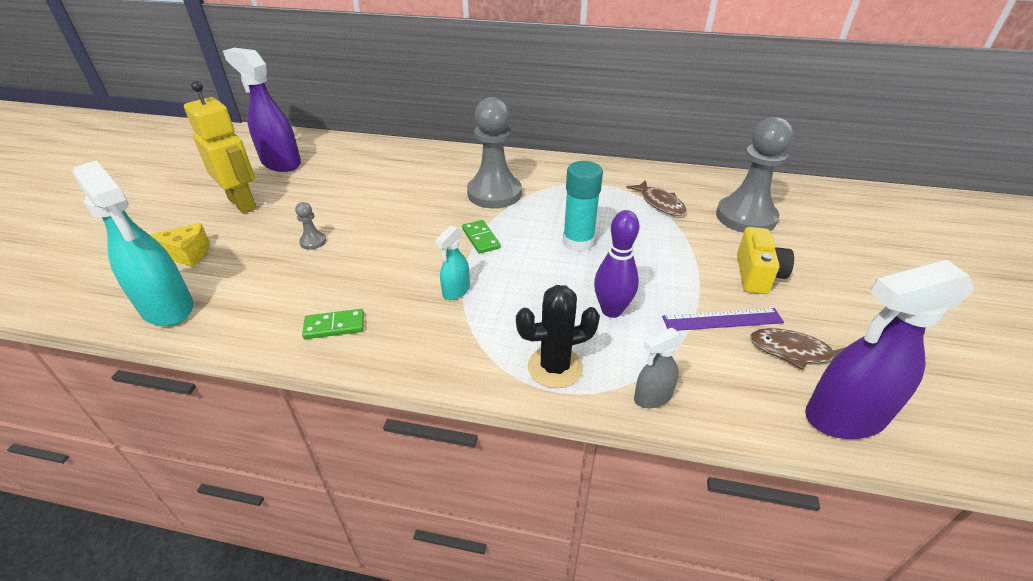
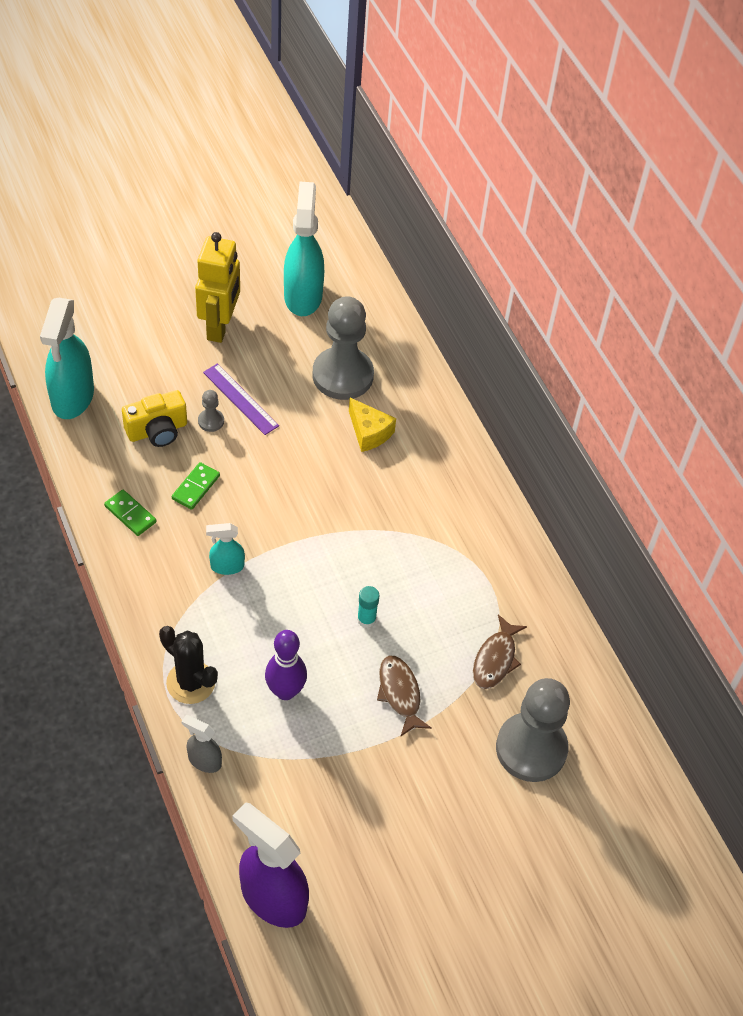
camera: 50 degrees right, 15 degrees up
(186, 254) = (132, 351): yellow cheese -> yellow cheese (369, 432)
(281, 163) = (303, 296): purple spray bottle -> turquoise spray bottle
(480, 238) = (311, 539): green domino -> green domino (195, 487)
(494, 193) = (395, 505): grey pawn -> grey pawn (342, 375)
(578, 242) = (366, 619): turquoise glue stick -> turquoise glue stick, size x0.55
(722, 320) = (334, 779): purple ruler -> purple ruler (240, 399)
(757, 275) = (426, 788): yellow camera -> yellow camera (157, 430)
(795, 352) = (329, 847): brown fish -> brown fish (400, 694)

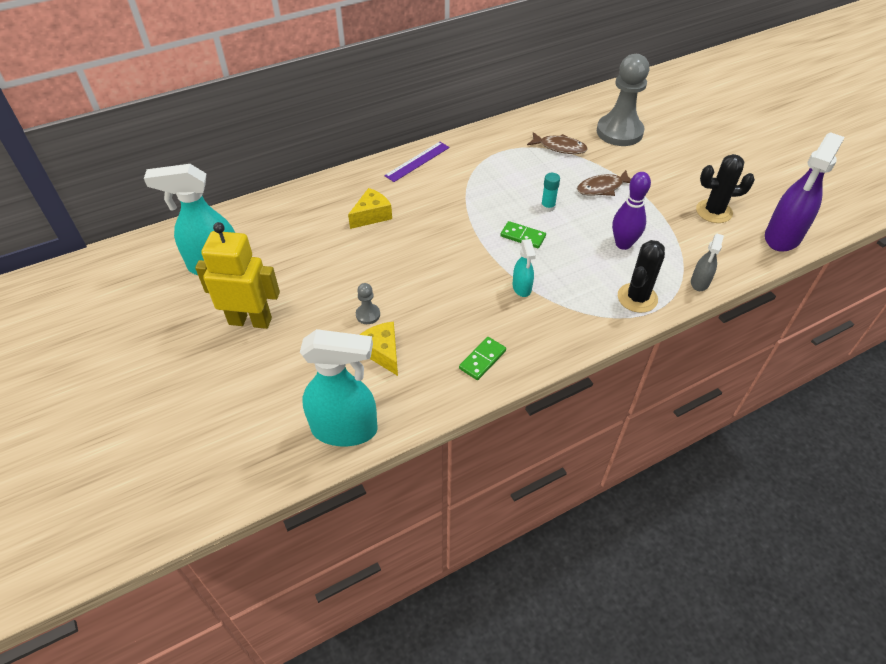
camera: 90 degrees left, 5 degrees down
(157, 430) = (382, 352): yellow camera -> yellow cheese
(195, 487) = (444, 317): green domino -> green domino (522, 236)
(240, 399) = (340, 297): purple ruler -> purple ruler (417, 161)
(336, 824) = (714, 211): none -> black cactus
(342, 375) = (311, 234): grey pawn -> none

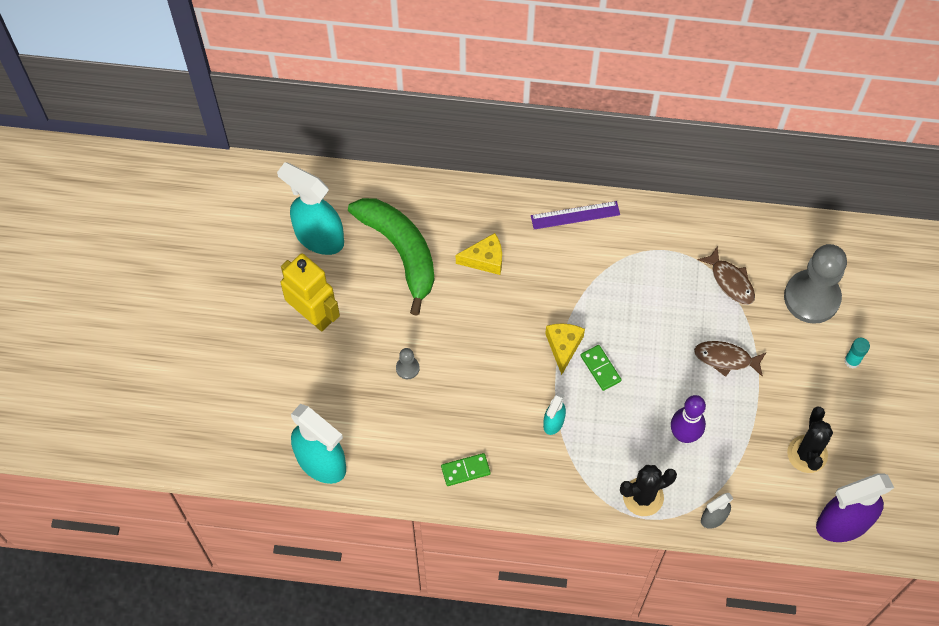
camera: 35 degrees right, 15 degrees up
(297, 242) = (400, 252): none -> green banana
(382, 352) = (394, 412): yellow cheese -> yellow cheese (563, 347)
(548, 207) = (652, 349): turquoise glue stick -> turquoise glue stick (852, 361)
(714, 211) = (807, 454): black cactus -> black cactus turned 60 degrees clockwise

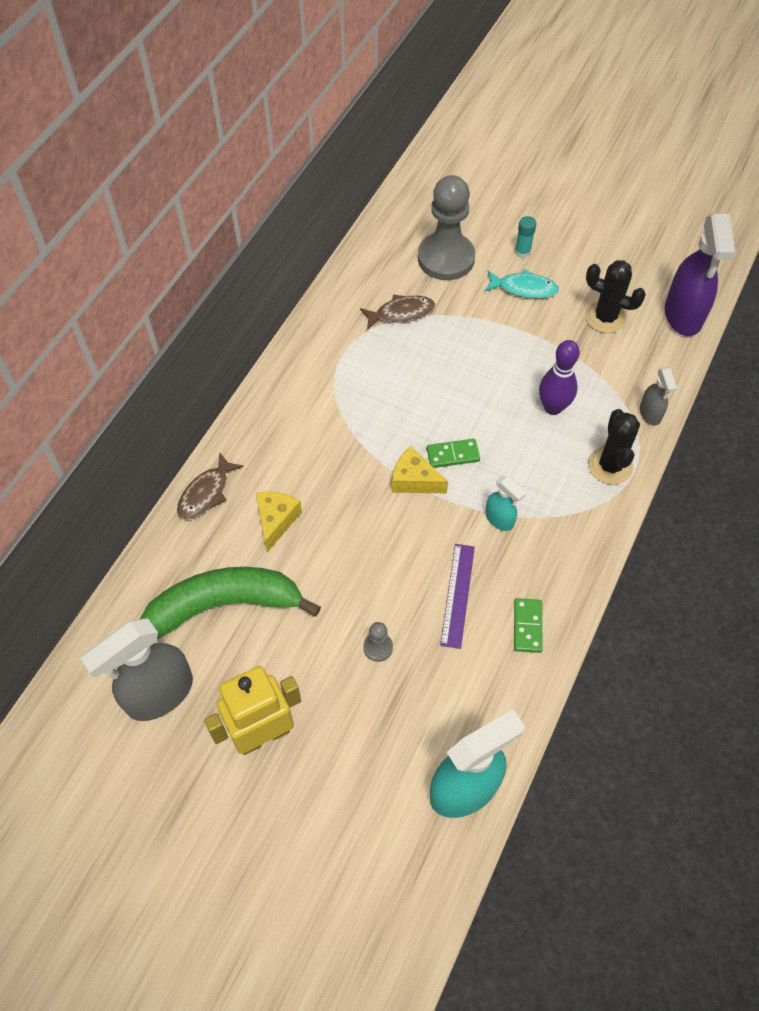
camera: 70 degrees left, 5 degrees down
(318, 237) = (159, 694): turquoise spray bottle -> grey spray bottle
(575, 215) = (264, 417): purple ruler -> purple ruler (458, 595)
(726, 359) = (483, 345): brown fish -> brown fish (206, 493)
(808, 374) = (524, 288): none -> turquoise fish

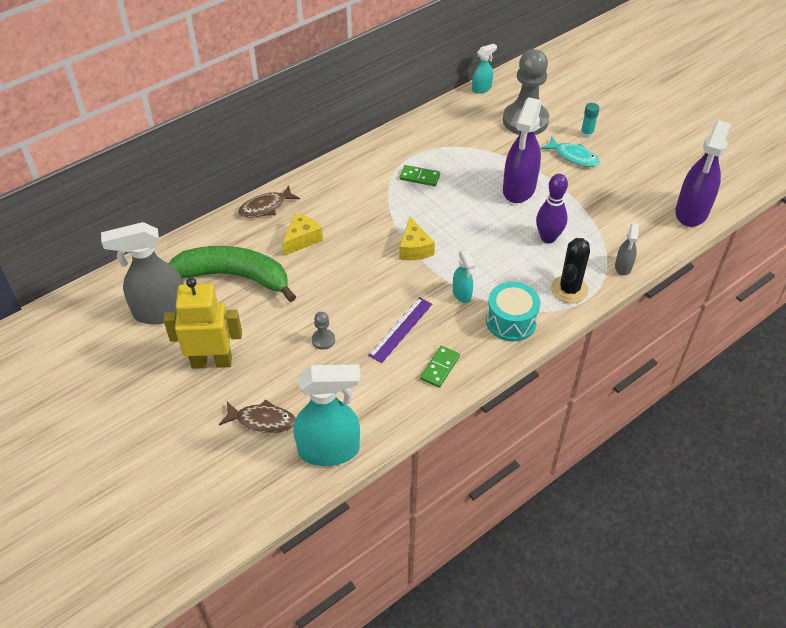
camera: 25 degrees right, 10 degrees down
(373, 231) = (482, 88): none -> turquoise spray bottle
(401, 313) = (470, 144): brown fish -> brown fish (262, 420)
(414, 480) = (414, 248): yellow cheese -> yellow cheese turned 150 degrees counterclockwise
(453, 455) = (453, 242): green domino -> green domino (419, 177)
(487, 355) = (519, 189): none -> purple spray bottle
(571, 533) = (511, 321): none -> turquoise drum
(605, 317) = (626, 194): black cactus -> none

